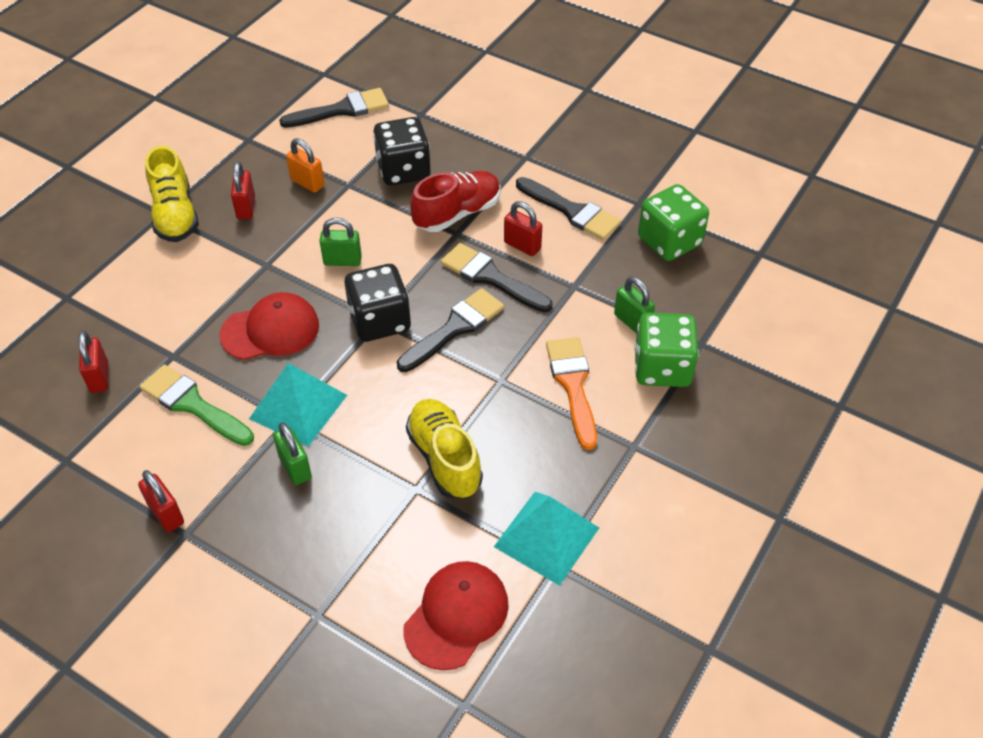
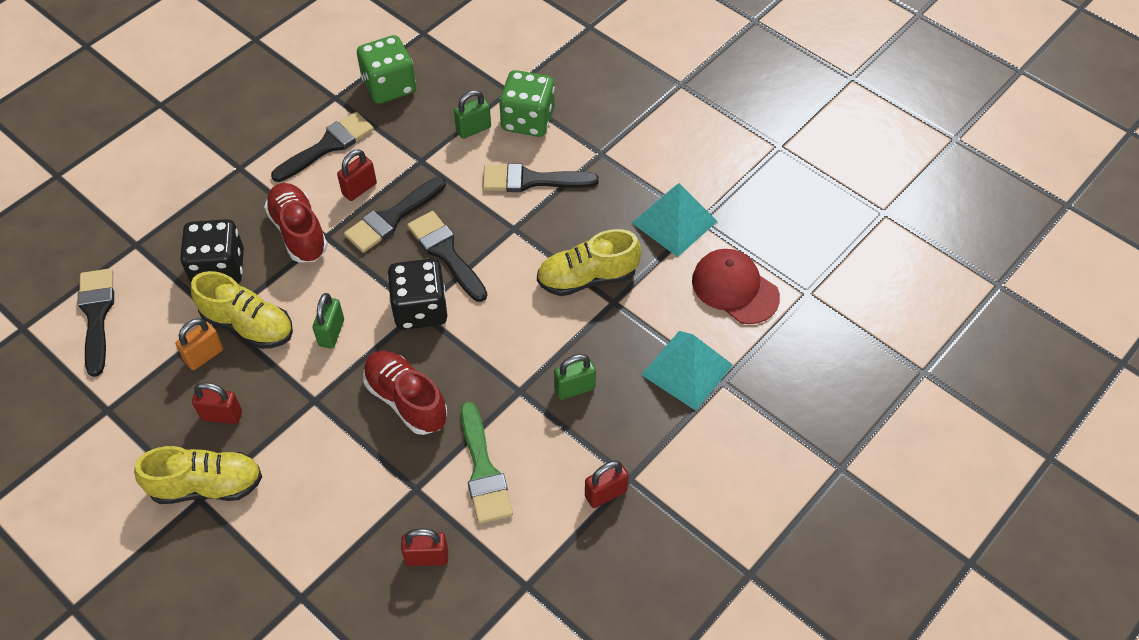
camera: 80 degrees left, 5 degrees up
(193, 405) = (483, 470): green brush -> green brush turned 60 degrees counterclockwise
(270, 330) = (406, 400): red cap -> red shoe
(298, 407) = (507, 382): turquoise pyramid -> turquoise pyramid (687, 369)
(343, 203) = (248, 325): none -> yellow shoe
(573, 385) = (531, 180): orange brush -> black brush

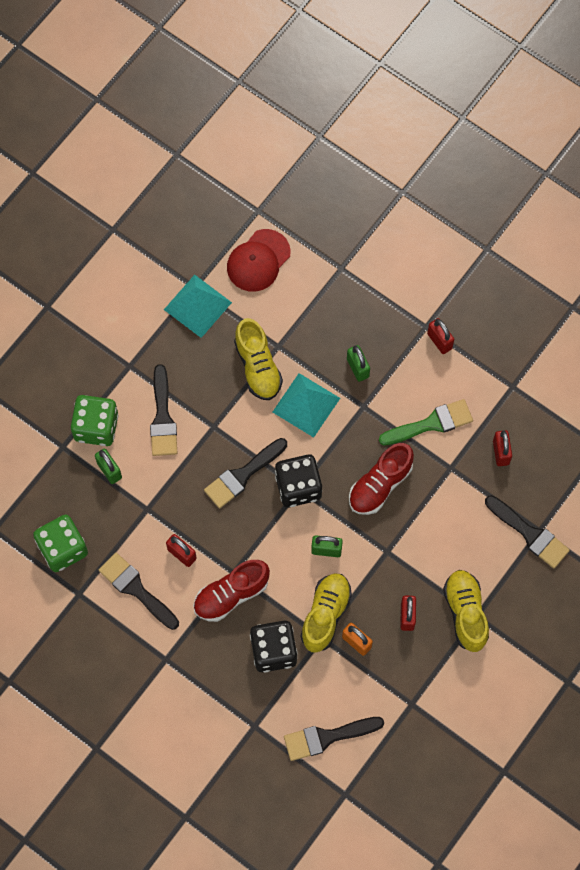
camera: 95 degrees left, 15 degrees up
(392, 218) = (210, 522): black brush -> black brush (530, 534)
(687, 369) = (333, 292): turquoise pyramid -> turquoise pyramid (306, 405)

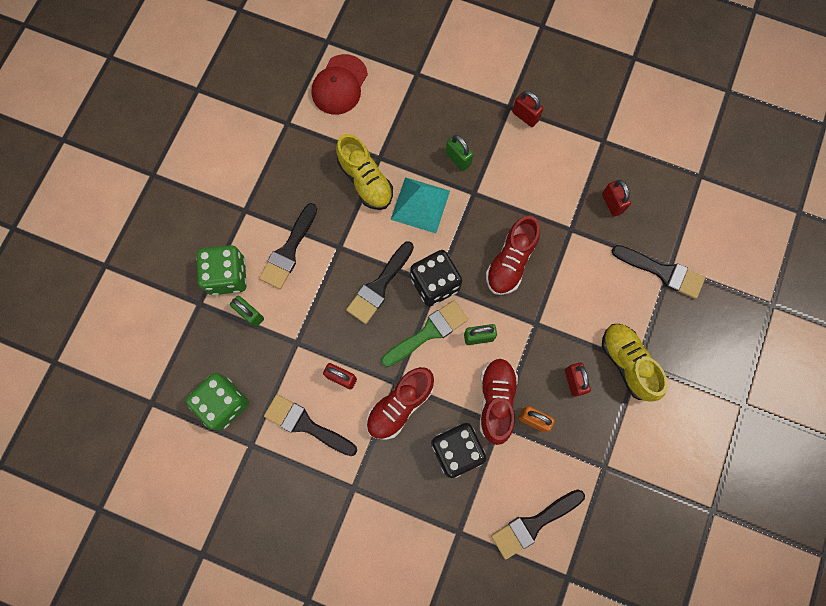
camera: 15 degrees left, 5 degrees up
(163, 417) = (289, 251): black brush -> black brush turned 45 degrees clockwise
(197, 305) = (294, 139): turquoise pyramid -> none
(325, 615) = (496, 401): yellow shoe -> red shoe
(431, 423) = (540, 193): green brush -> green brush (428, 332)

